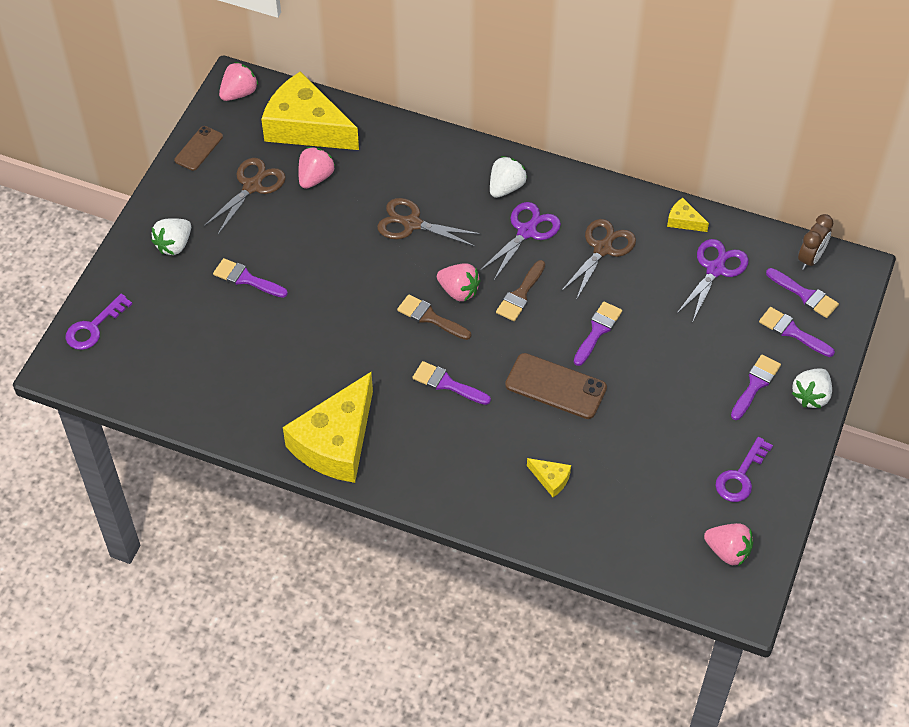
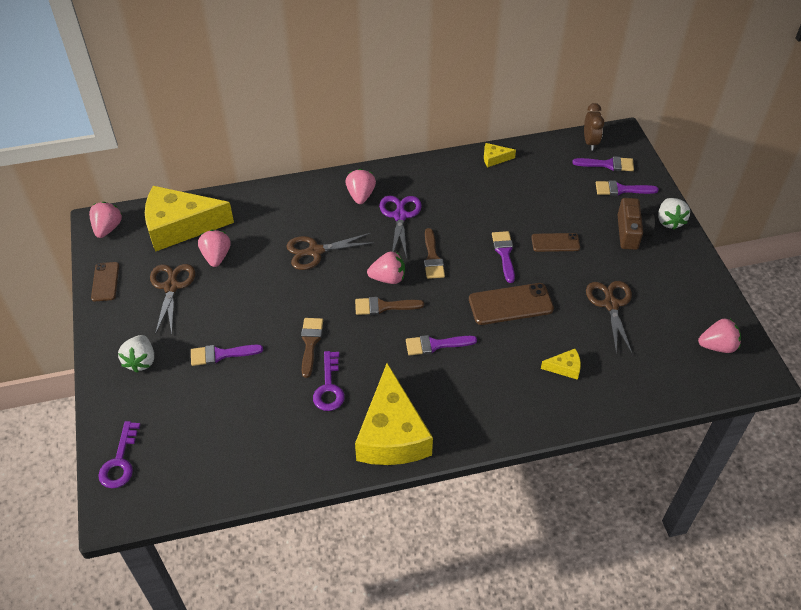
camera: 35 degrees left, 5 degrees down
(333, 314) = (310, 343): none -> brown brush
(506, 187) = (361, 195): white strawberry -> pink strawberry
(602, 249) = (460, 201): brown scissors -> brown scissors (611, 304)
(662, 349) = (555, 243): none -> brown phone
(715, 269) = (541, 177): purple scissors -> none
(740, 476) = (678, 294): purple key -> purple key (329, 387)
(755, 384) = (631, 232): purple brush -> brown camera

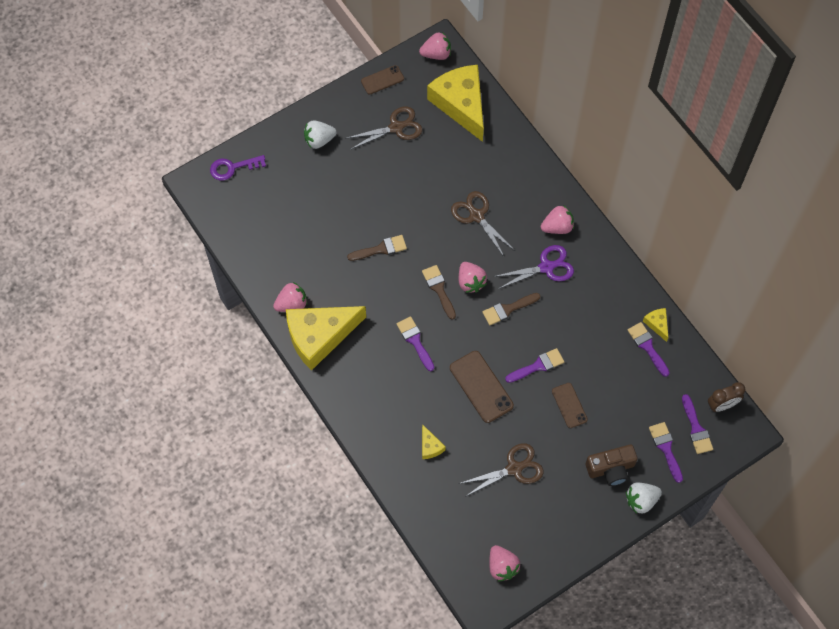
camera: 70 degrees right, 15 degrees up
(216, 256) = (440, 145): pink strawberry -> pink strawberry (292, 304)
(221, 354) = (346, 191): purple brush -> purple brush (647, 346)
(329, 387) = (344, 278): purple key -> none

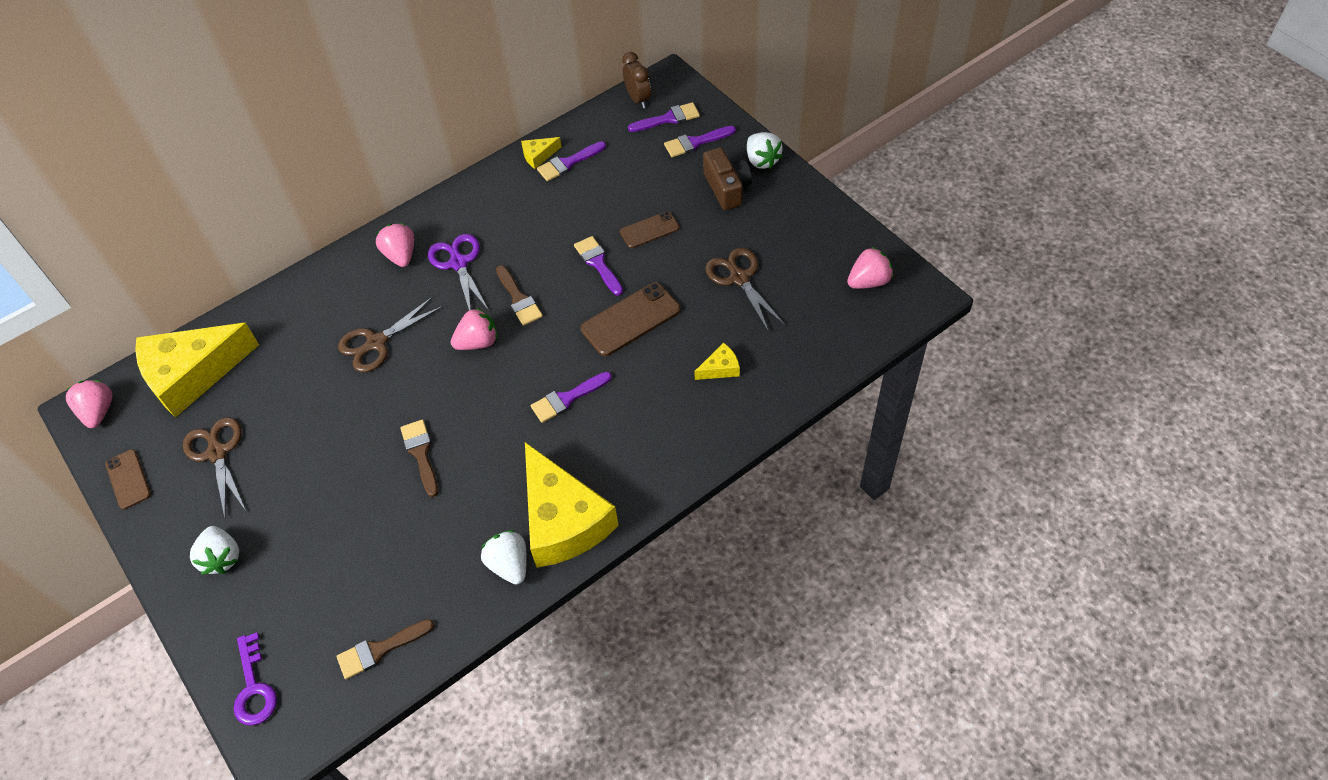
camera: 90 degrees left, 10 degrees down
(292, 304) = (509, 565): pink strawberry -> white strawberry
(439, 289) = (488, 377): brown brush -> brown brush (380, 650)

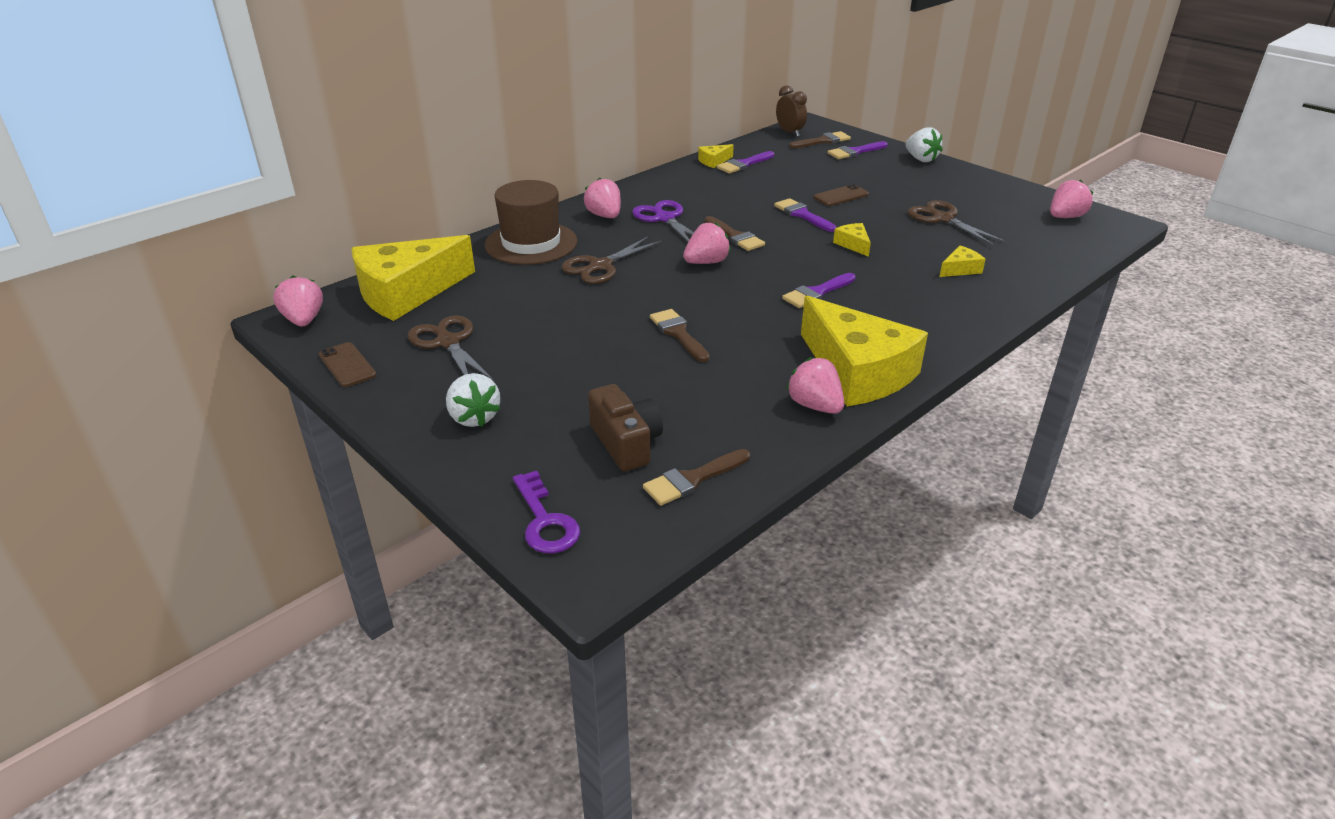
camera: 10 degrees left, 20 degrees down
(320, 300) = (531, 243): none -> brown hat
(509, 565) = (815, 406): white strawberry -> pink strawberry
(630, 319) = (853, 244): brown phone -> yellow cheese
(668, 118) = (823, 141): purple brush -> brown brush
(727, 188) = (899, 173): brown camera -> brown camera (626, 443)

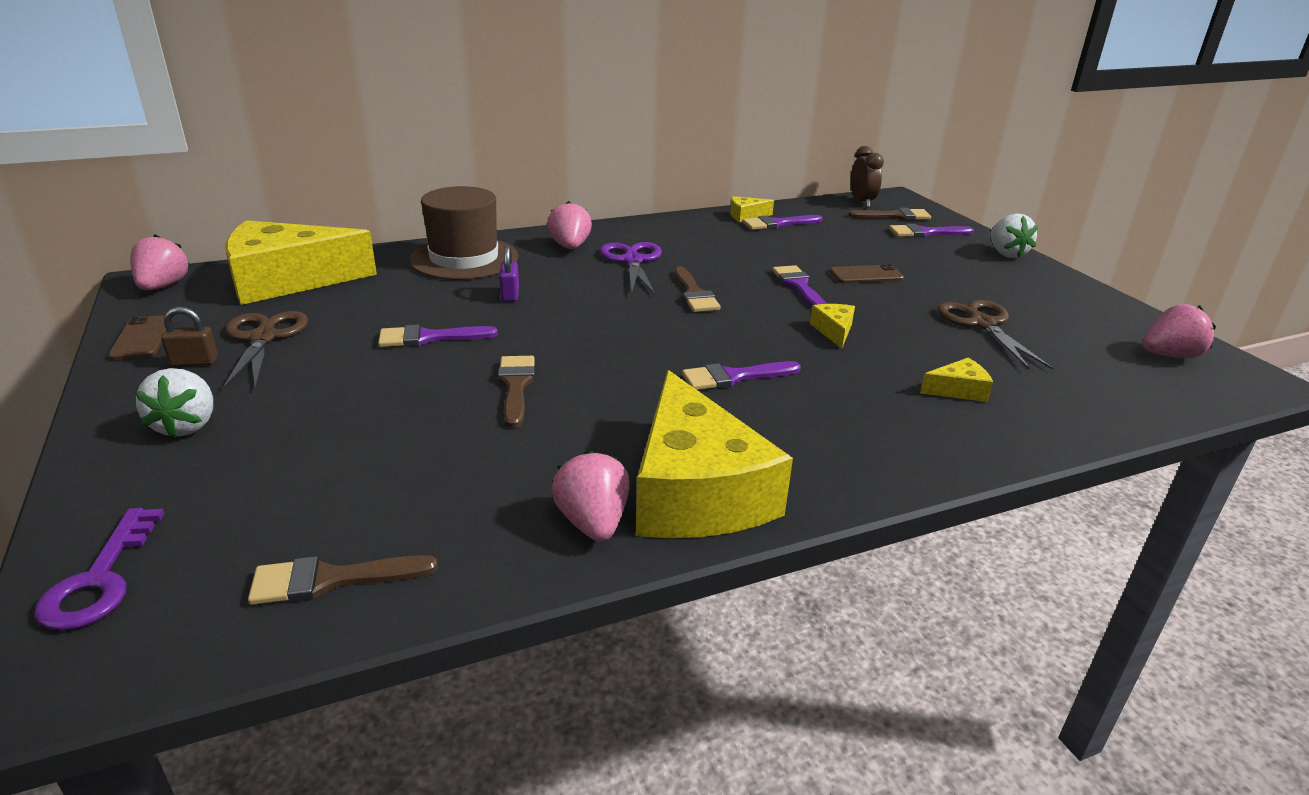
camera: 20 degrees right, 5 degrees down
(417, 373) = (194, 362): none -> brown padlock
(577, 313) = (429, 338): none -> purple brush
(600, 266) = (510, 295): brown scissors -> purple padlock
(626, 443) = (309, 504): brown camera -> none
(706, 262) = (632, 315): pink strawberry -> none

